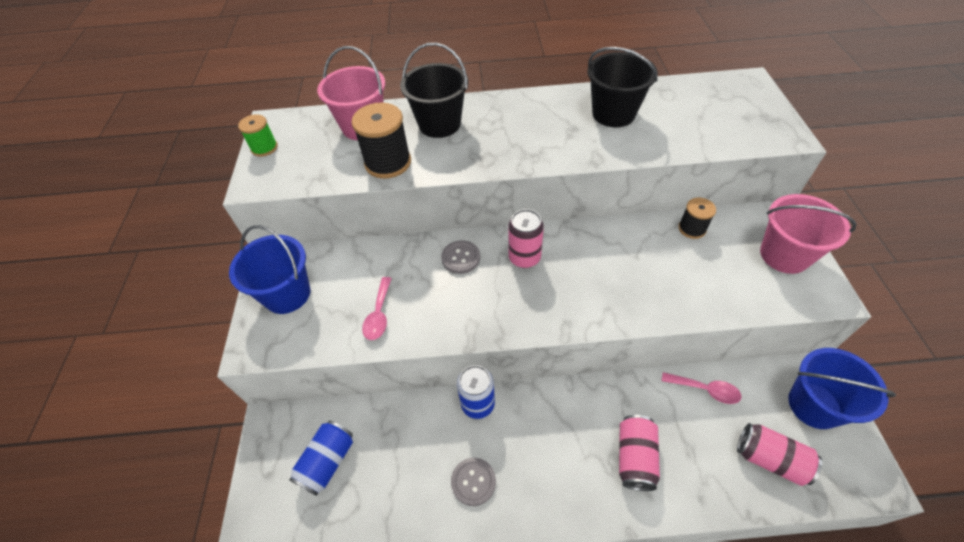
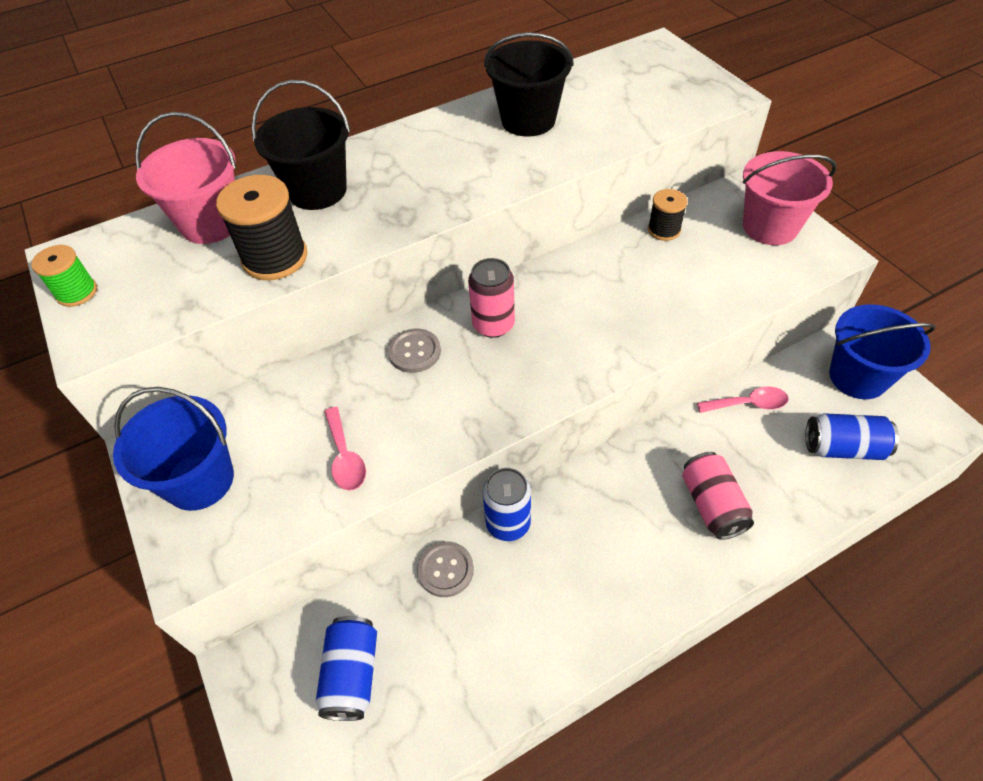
camera: 25 degrees left, 0 degrees up
(473, 482) = (549, 612): grey button -> grey button (445, 570)
(770, 459) = (843, 448): pink can -> blue can

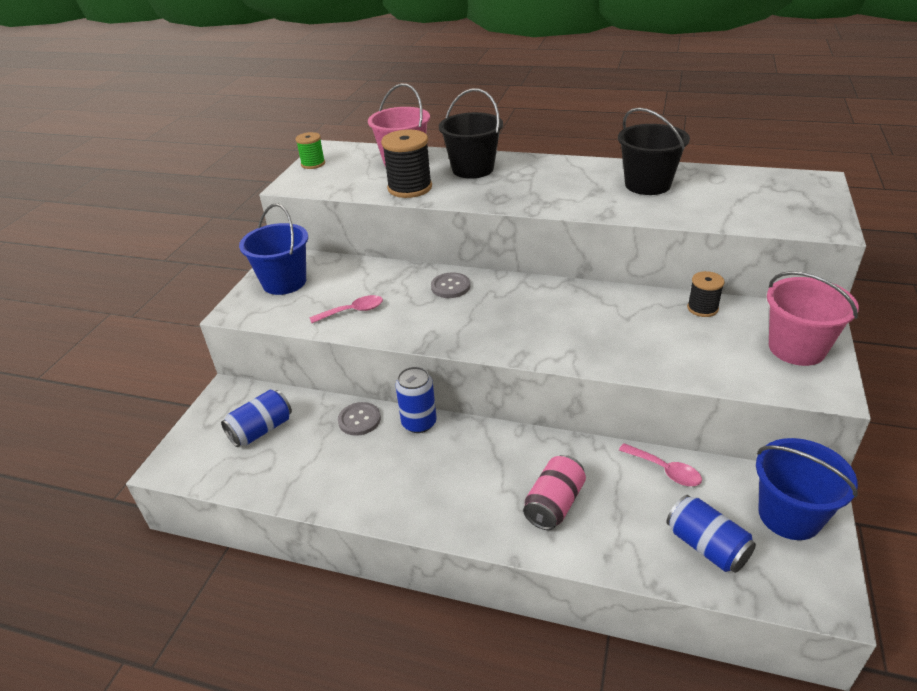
camera: 45 degrees right, 15 degrees down
(345, 457) = (353, 311): pink spoon -> pink spoon turned 135 degrees counterclockwise
(493, 325) = (511, 298): pink can -> none

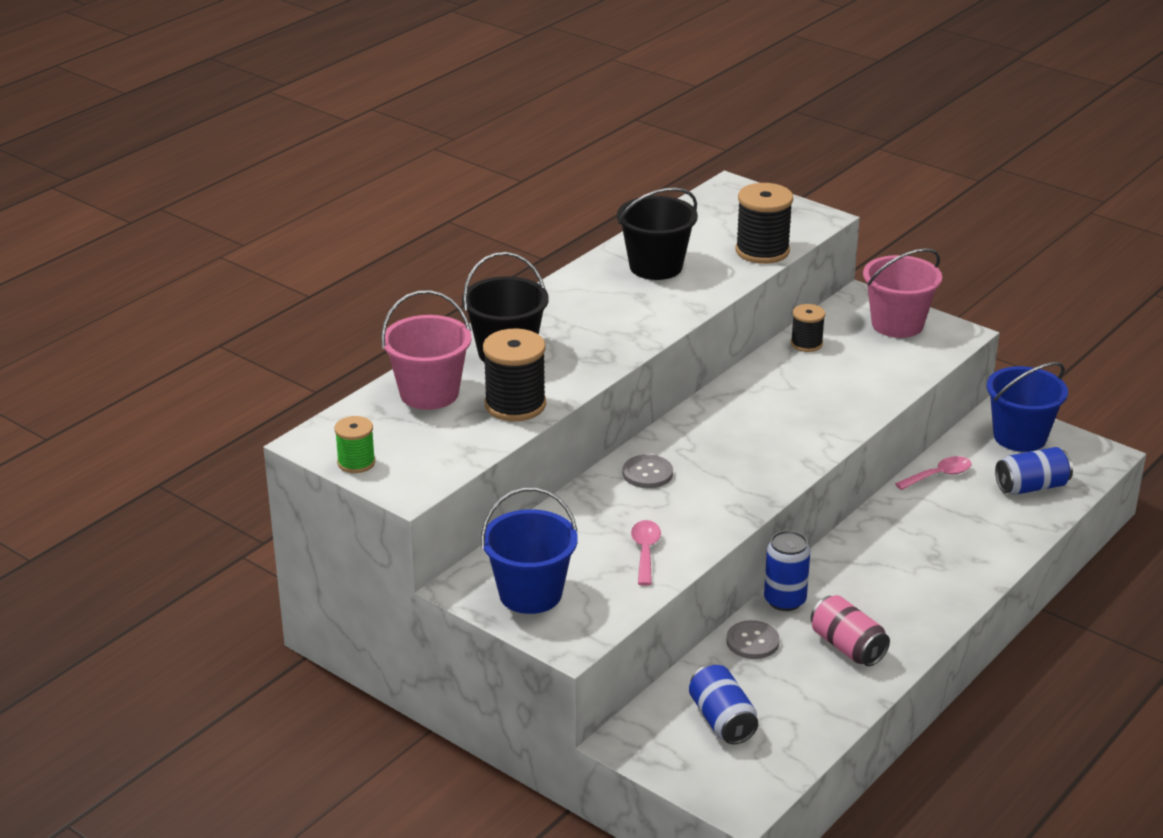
camera: 70 degrees left, 5 degrees down
(554, 504) = (947, 547): pink can -> pink can (847, 647)
(731, 217) = (762, 251): none -> black spool

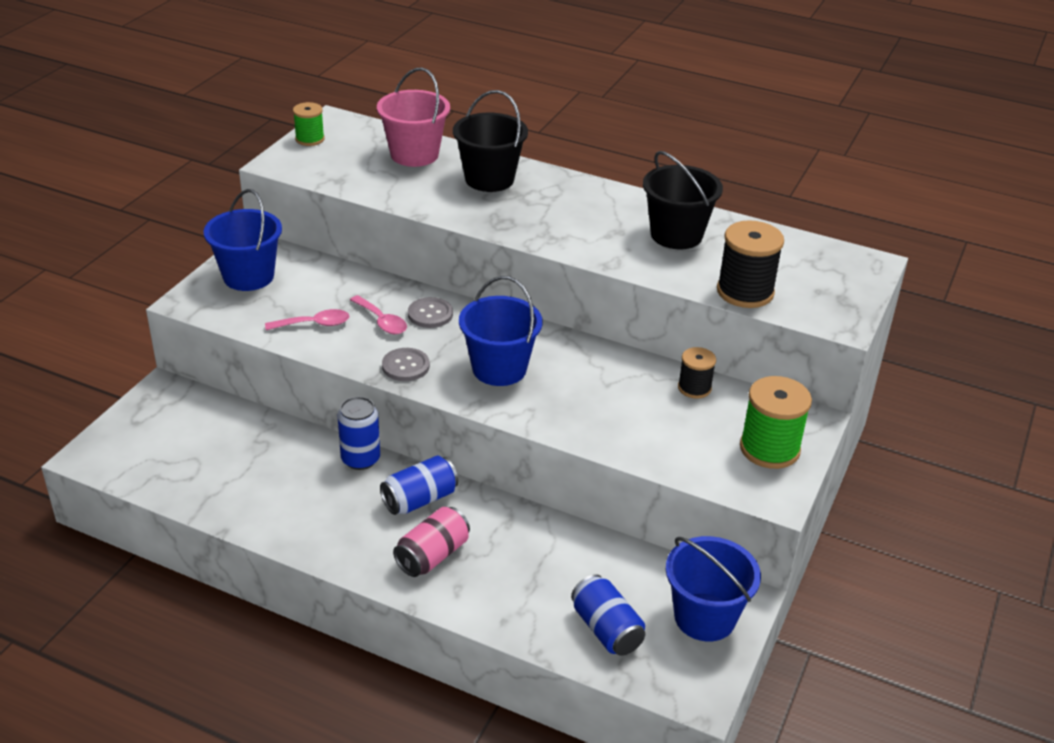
camera: 75 degrees right, 5 degrees up
(515, 405) = (409, 192): black spool -> none
(722, 720) = (191, 437): blue can -> blue can (420, 499)
(752, 641) = (298, 445): grey button -> grey button (405, 366)
(754, 442) = (499, 369): none -> blue bucket
(847, 647) = (299, 503): pink can -> pink can (432, 555)
(897, 324) = (769, 449): pink bucket -> green spool
(939, 475) = (600, 553): pink spoon -> pink spoon (382, 321)

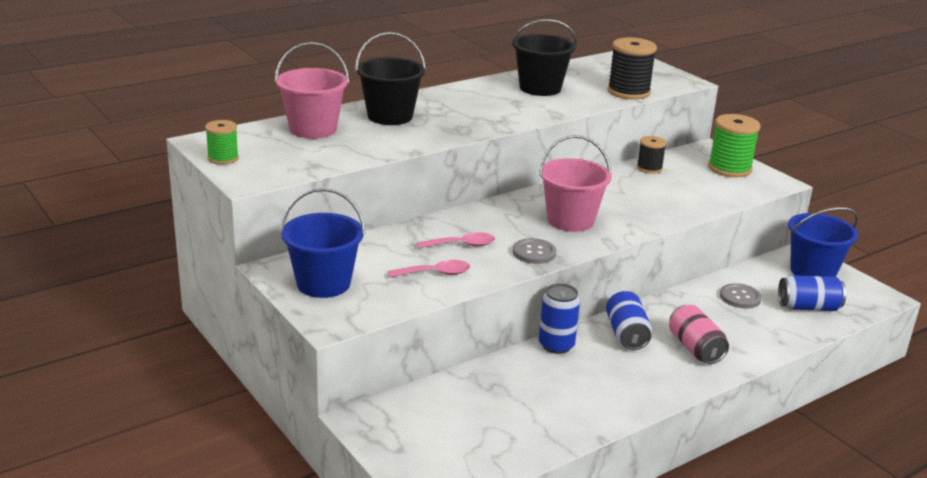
camera: 60 degrees left, 10 degrees down
(314, 324) = (435, 273): pink spoon -> pink spoon turned 60 degrees clockwise
(430, 314) = (472, 224): grey button -> grey button (740, 297)
(499, 369) = (570, 220): blue bucket -> pink bucket

